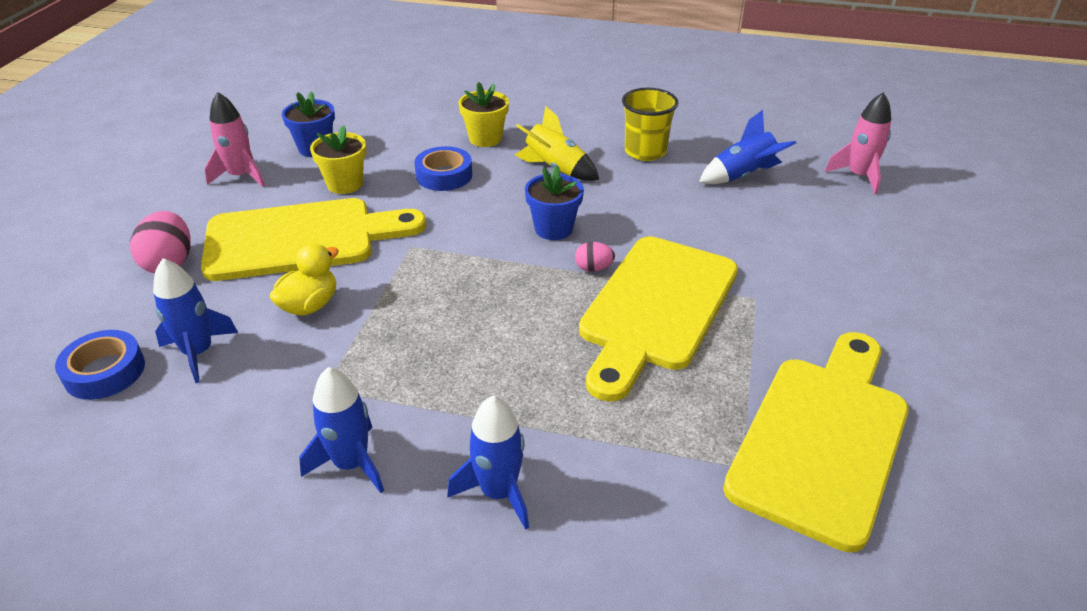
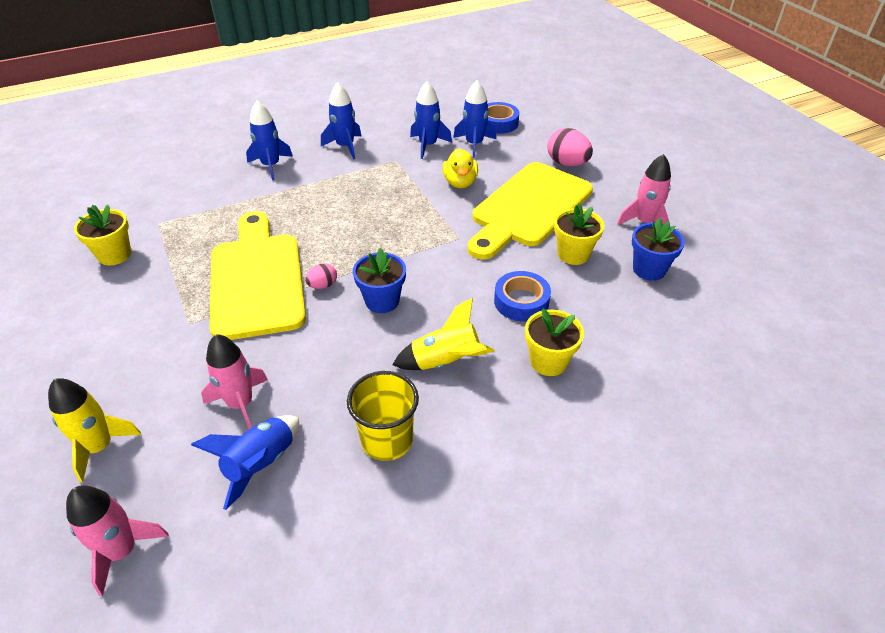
camera: 140 degrees right, 5 degrees up
(249, 388) = (428, 145): none -> blue rocket
(738, 213) = (241, 404): none -> pink rocket
(822, 438) = (114, 255): yellow cutting board -> yellow flower pot
(869, 236) = (99, 447): none -> yellow rocket

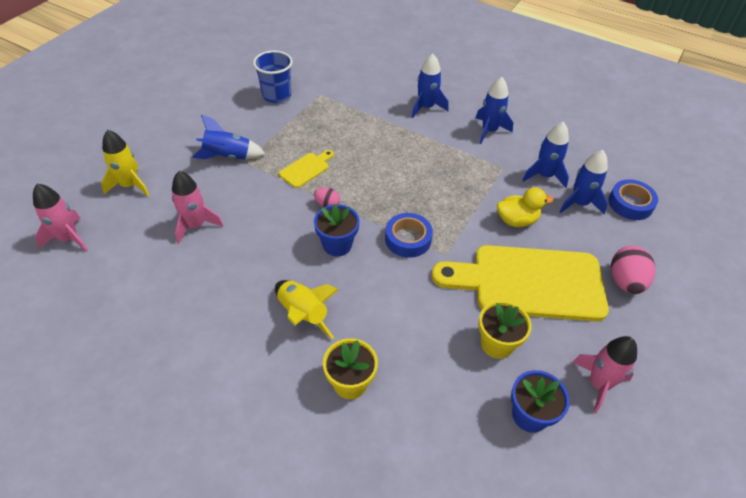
camera: 55 degrees right, 5 degrees up
(114, 255) = (276, 95): yellow flower pot -> blue cup
(257, 279) = (306, 169): yellow cutting board -> yellow cutting board, size x0.42
(261, 464) = (155, 262): blue rocket -> blue rocket (228, 156)
(387, 440) = (210, 317): yellow cup -> none
(460, 182) = (516, 220): yellow duck -> yellow duck turned 150 degrees counterclockwise
(521, 301) = (405, 332): blue tape -> blue tape (408, 239)

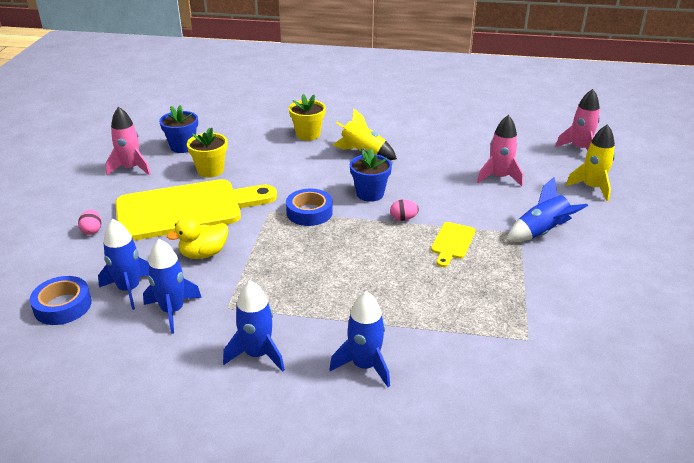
camera: 160 degrees right, 15 degrees down
(276, 95) = (579, 318): blue cup -> none
(625, 282) = (92, 231): pink egg -> pink egg, size x0.55

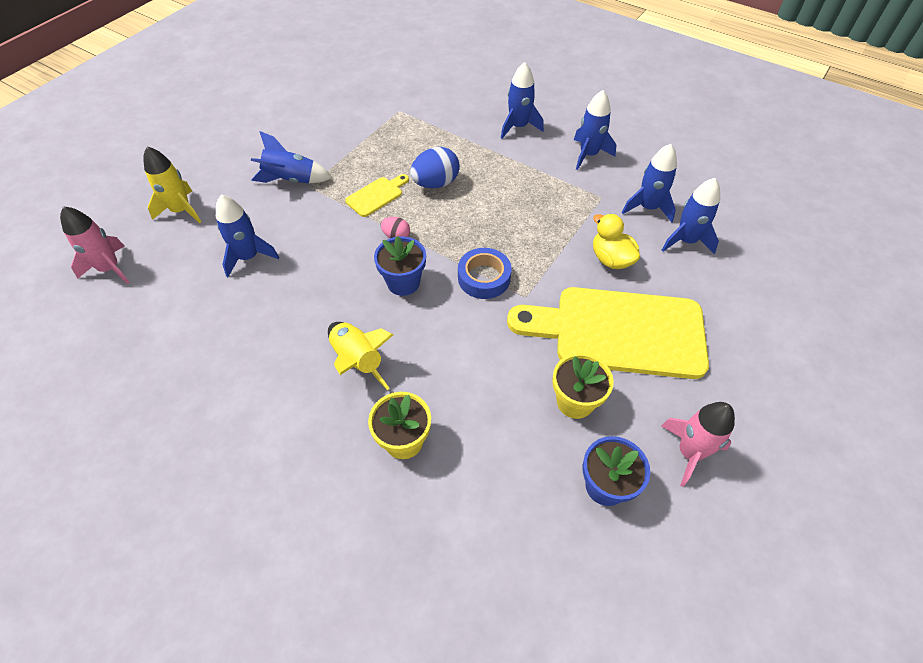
camera: 155 degrees left, 20 degrees up
(63, 306) = (746, 242): blue tape -> none
(92, 231) = (732, 334): pink egg -> none
(203, 254) = (611, 259): yellow duck -> yellow duck turned 120 degrees counterclockwise
(408, 269) = (435, 183): none -> blue egg
(499, 177) = (248, 257): pink rocket -> blue rocket

